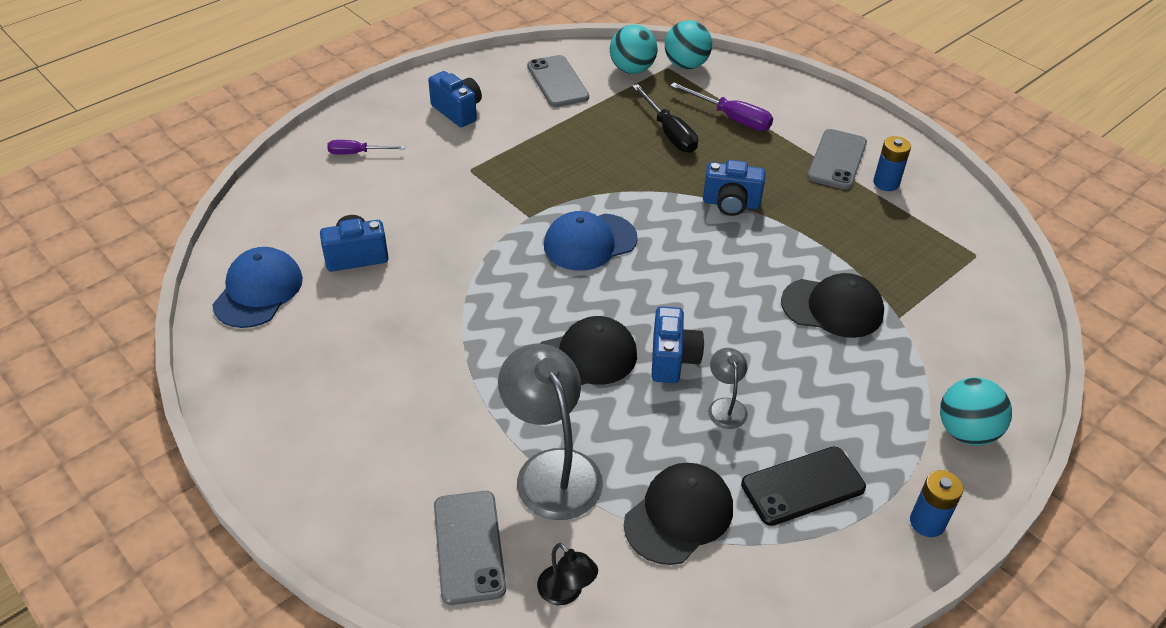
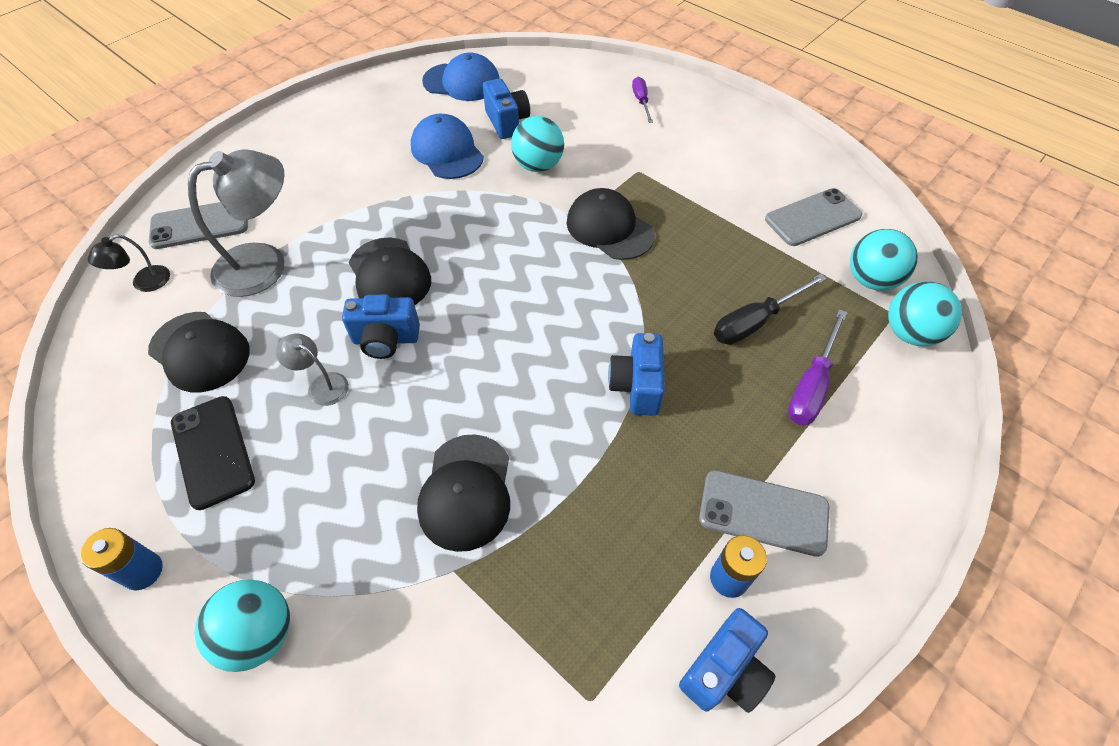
camera: 85 degrees right, 10 degrees up
(441, 237) = (538, 166): none -> turquoise ball
(458, 111) = (727, 152): blue camera -> blue camera (724, 671)
(547, 198) = (609, 228): none -> black cap
(590, 242) = (548, 265): blue cap -> blue cap (447, 151)
(725, 406) = (322, 385): grey lamp -> grey lamp turned 135 degrees counterclockwise

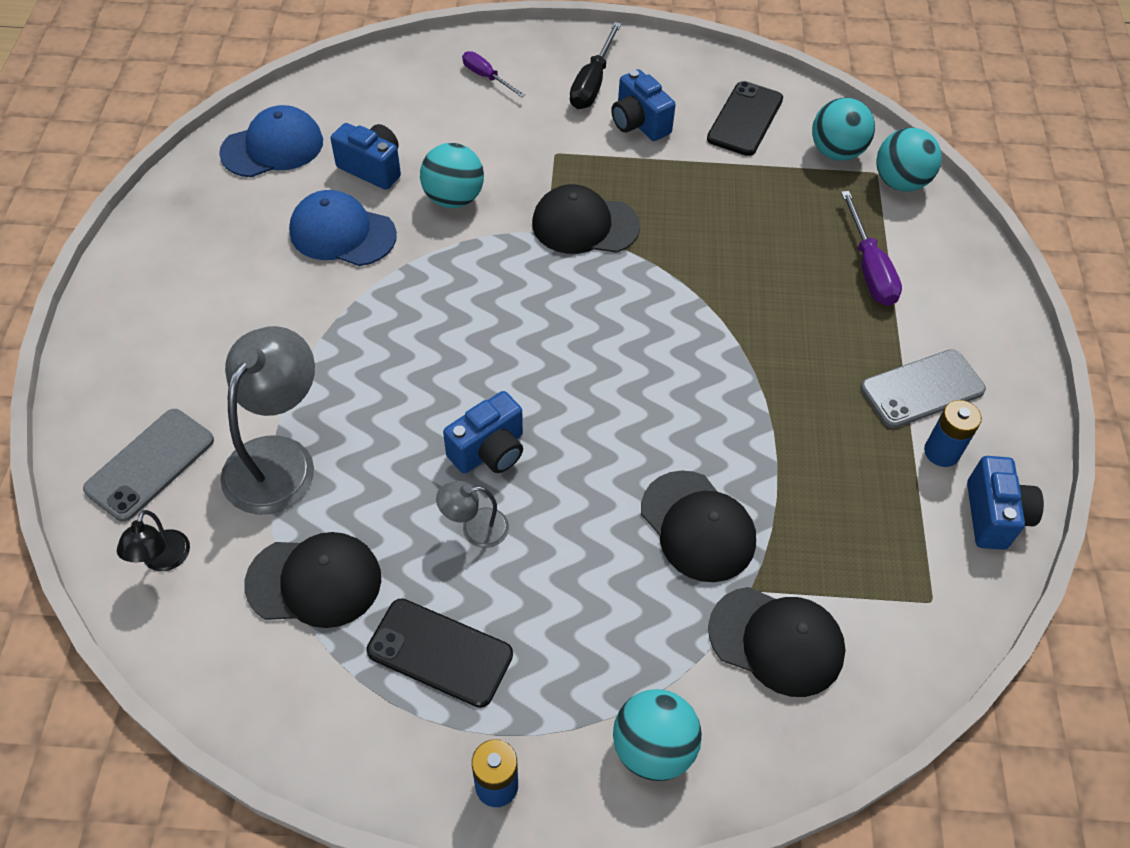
camera: 40 degrees left, 0 degrees up
(389, 275) = (424, 390): black cap -> black cap (776, 641)
(637, 386) = (744, 352): blue camera -> blue camera (639, 123)
(755, 322) = (783, 240): black screwdriver -> black screwdriver (592, 83)
(813, 218) = (745, 119): grey phone -> black phone

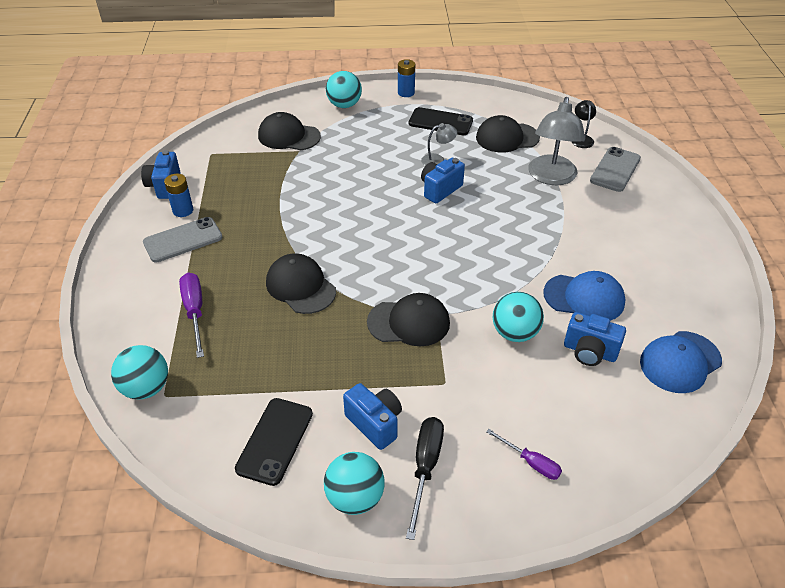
camera: 175 degrees right, 10 degrees down
(697, 526) = (324, 170): black cap -> black cap (300, 286)
(836, 152) = (195, 413): turquoise ball -> turquoise ball (355, 497)

